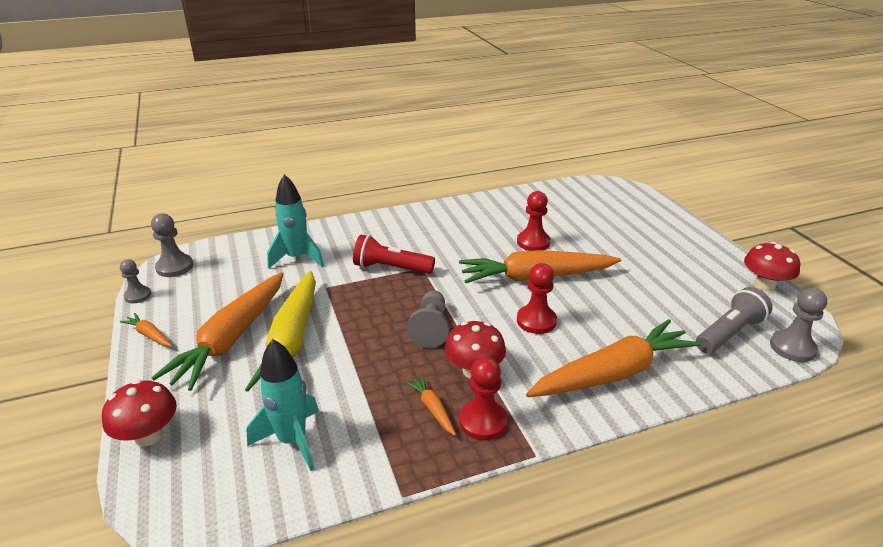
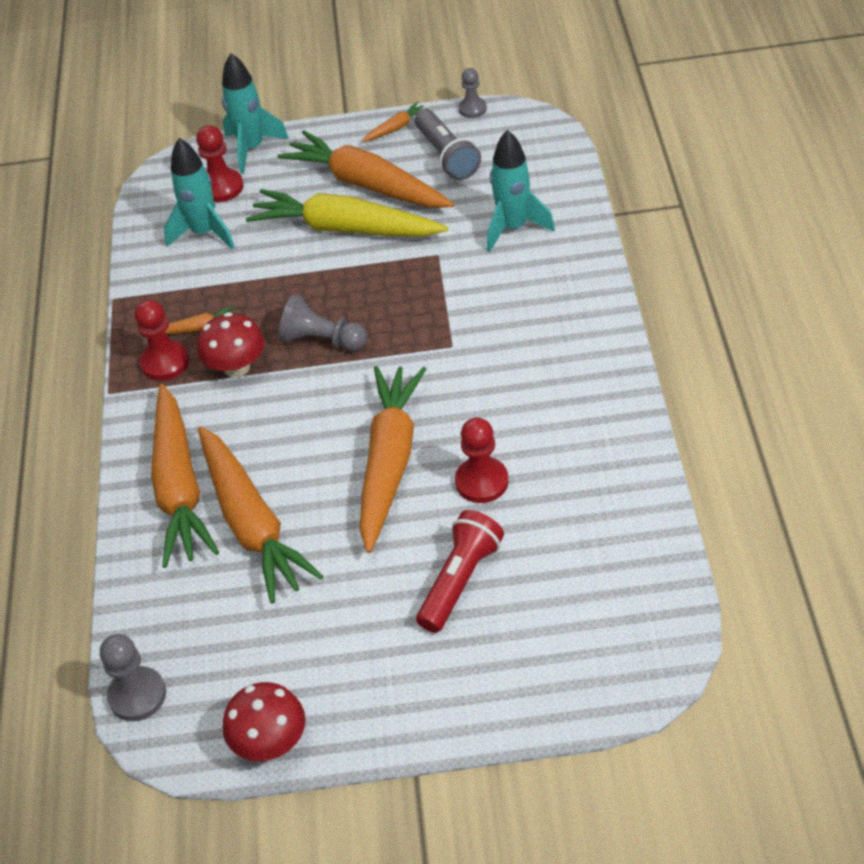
camera: 110 degrees right, 15 degrees up
(148, 435) = (252, 148): red mushroom -> turquoise rocket
(174, 267) = (525, 127): grey pawn -> none
(391, 268) = (461, 315): red flashlight -> red flashlight (460, 580)
(536, 321) = (297, 440): red pawn -> red pawn (221, 187)
(621, 326) = (252, 523): none -> orange carrot
(729, 333) = (192, 637): grey flashlight -> grey flashlight (447, 156)

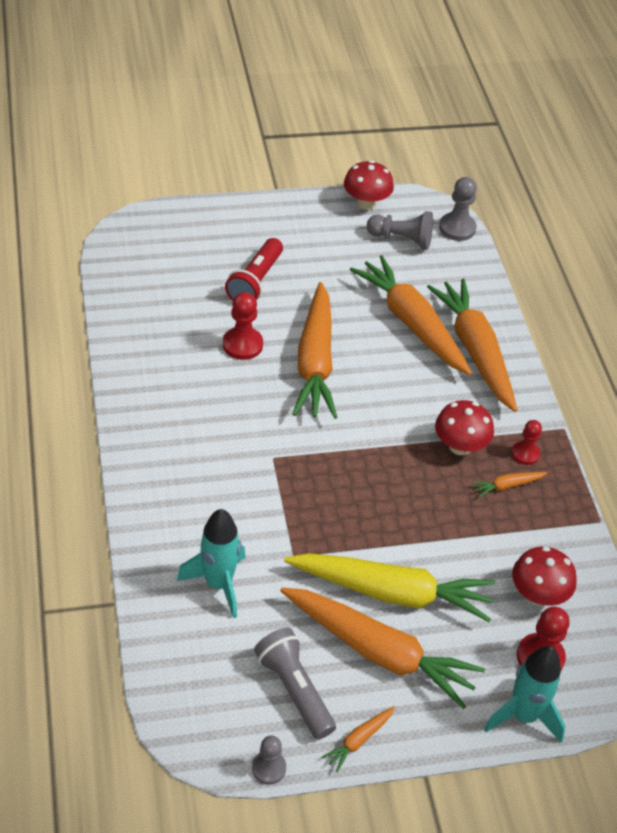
camera: 165 degrees right, 0 degrees up
(165, 362) = (525, 453): red pawn -> red pawn, size x0.66
(204, 233) = (538, 594): turquoise rocket -> red mushroom
(322, 340) = (390, 468): grey pawn -> grey pawn (401, 239)

